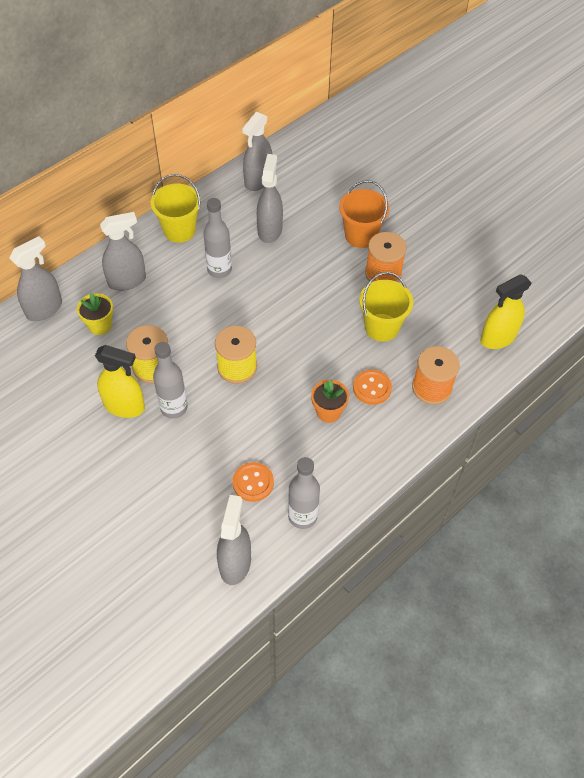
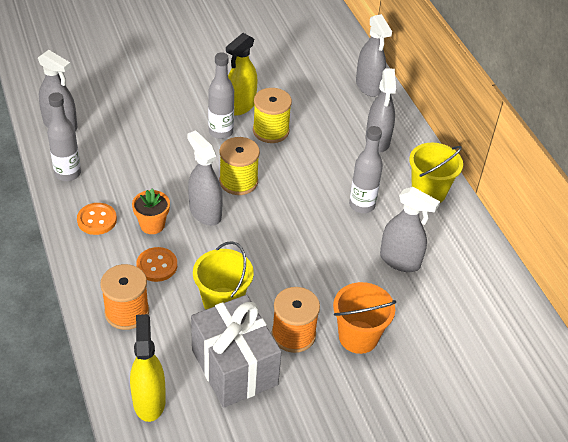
camera: 110 degrees right, 10 degrees down
(100, 325) = (333, 112): yellow flower pot -> none
(253, 482) = (119, 155): orange button -> orange button (97, 220)
(258, 180) = (481, 276): grey spray bottle -> grey spray bottle (205, 212)
(435, 298) = (234, 367): none -> grey gift

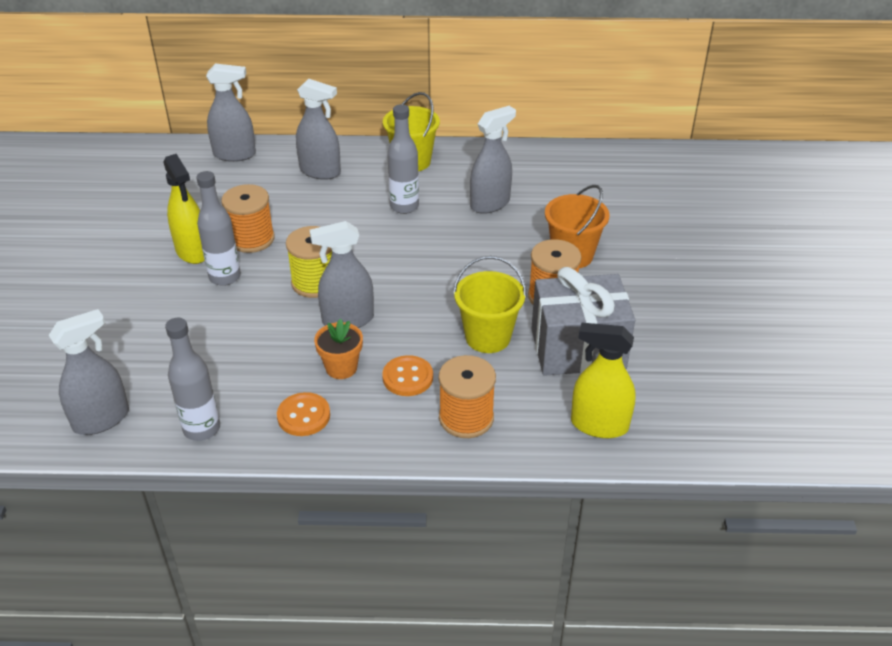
camera: 65 degrees left, 5 degrees down
(271, 131) = (251, 239): yellow spool -> orange spool

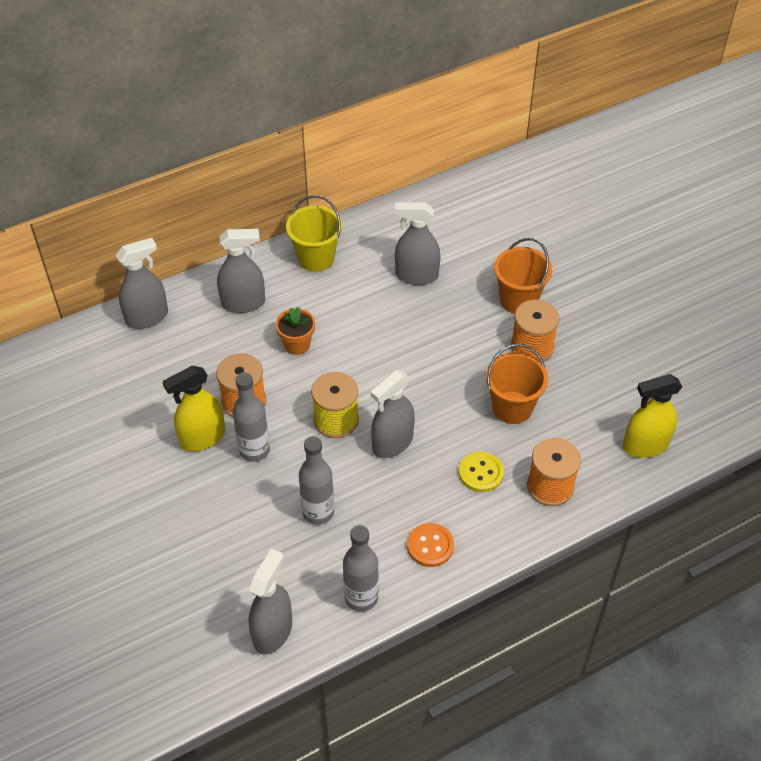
camera: 30 degrees left, 10 degrees up
(192, 251) = (202, 438): yellow spray bottle -> yellow spray bottle turned 120 degrees clockwise
(341, 368) = (423, 489): orange flower pot -> orange flower pot (297, 344)
(404, 206) = (347, 309): grey bottle -> grey bottle (318, 512)
(407, 377) = (481, 473): orange button -> yellow button
(488, 337) = (512, 407): yellow bucket -> orange bucket
(490, 203) = (416, 275): grey spray bottle -> grey spray bottle turned 105 degrees counterclockwise
(578, 349) = (584, 386): grey gift -> none

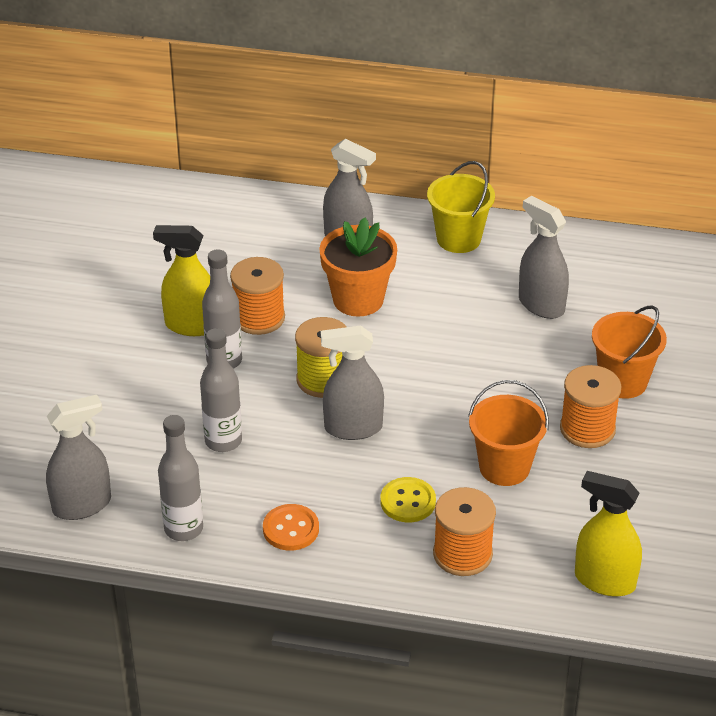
camera: 40 degrees right, 10 degrees down
(147, 317) = (251, 206): grey spray bottle -> none
(297, 344) = (358, 299): orange flower pot -> orange flower pot, size x1.64

